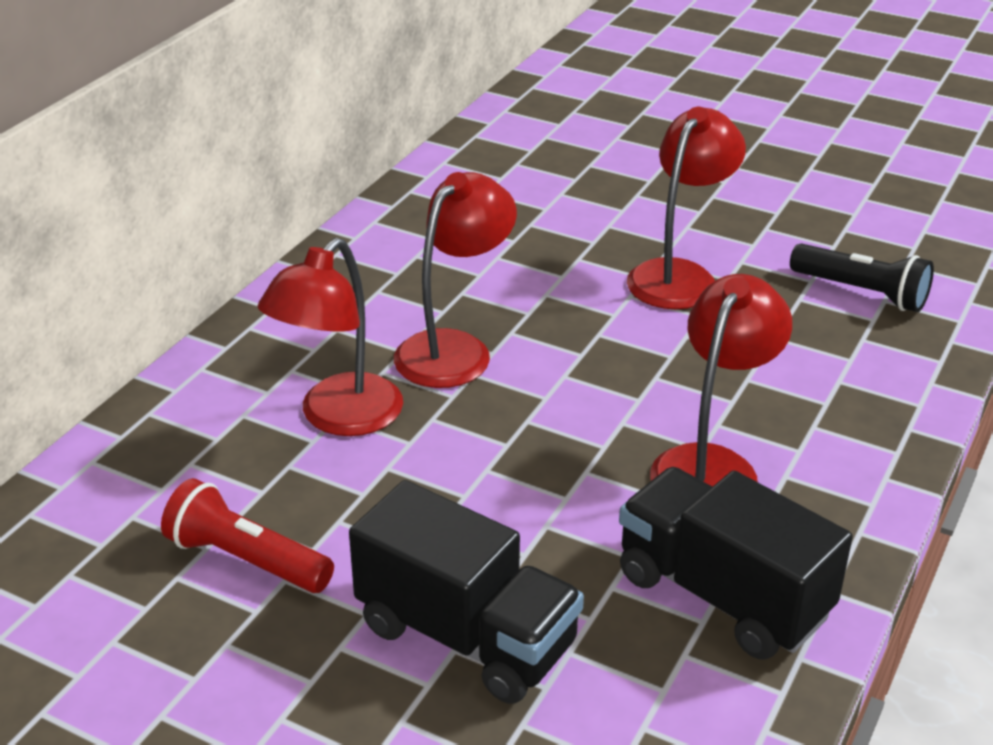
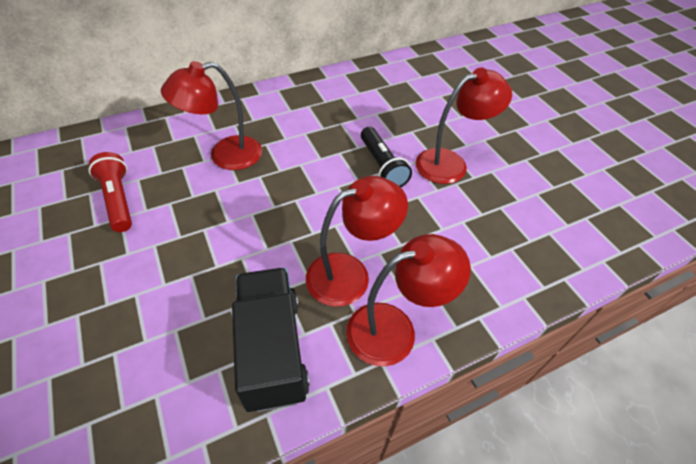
camera: 35 degrees right, 15 degrees up
(454, 349) = (306, 148): red lamp -> red lamp (395, 329)
(466, 636) = (147, 291): black truck -> none
(861, 292) = (540, 221): black flashlight -> black flashlight (382, 166)

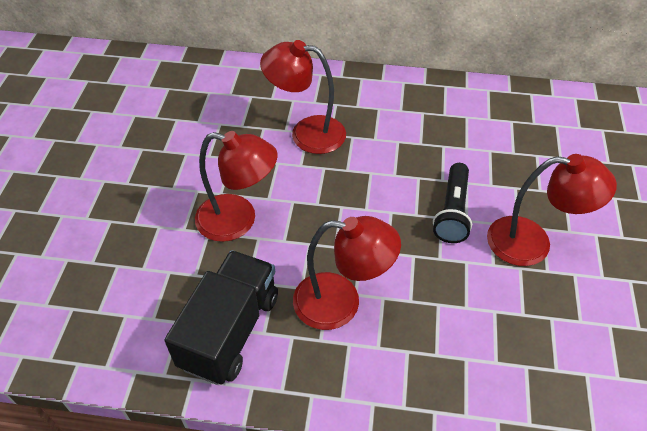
camera: 35 degrees right, 0 degrees up
(118, 200) = (194, 137): red flashlight -> none
(395, 329) = (344, 374): red lamp -> red lamp (238, 220)

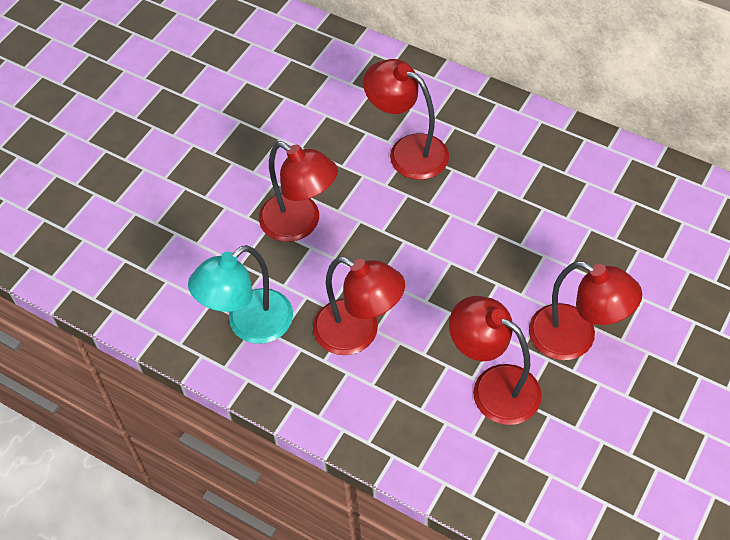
camera: 25 degrees right, 5 degrees up
(230, 331) = (249, 325): black truck -> turquoise lamp
(452, 211) = (512, 281): black flashlight -> none
(489, 309) = (493, 386): none -> red lamp

